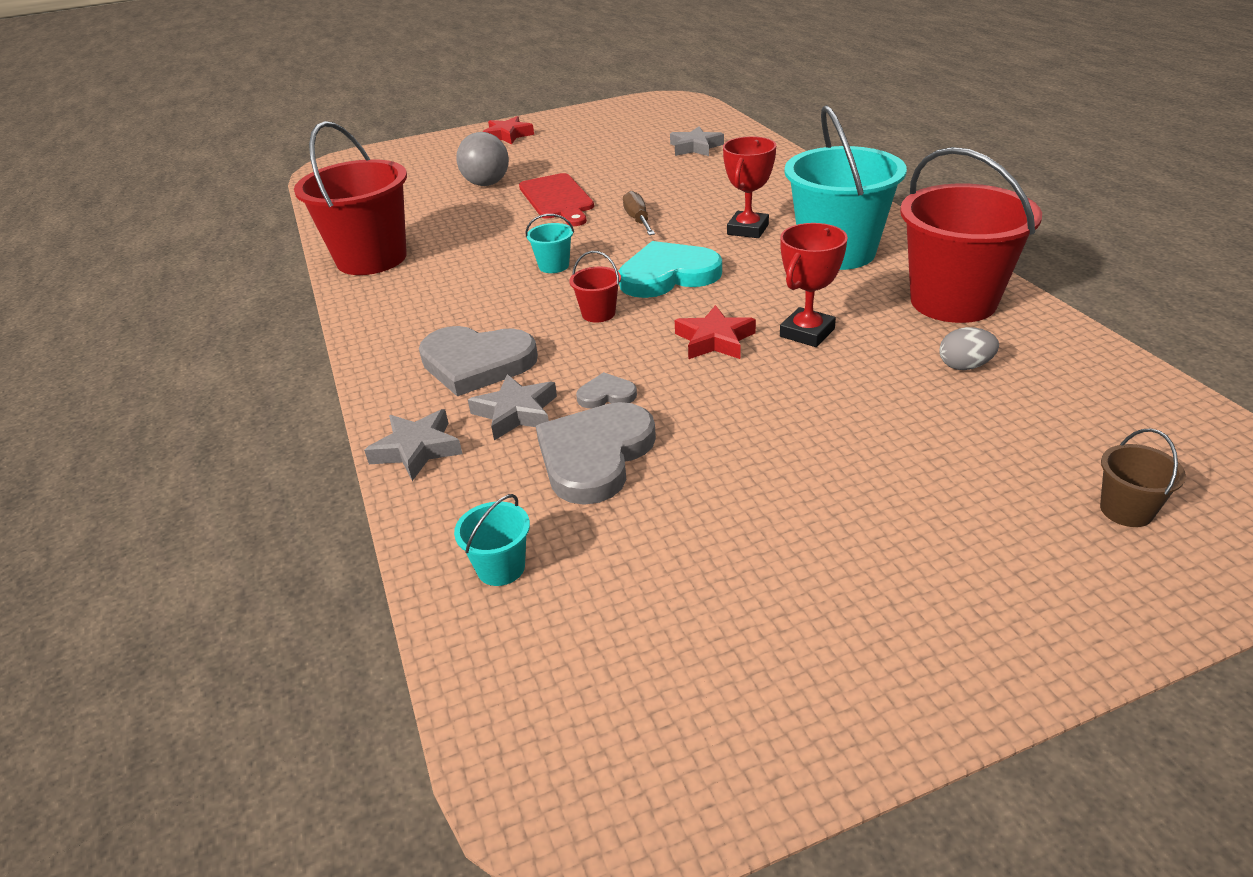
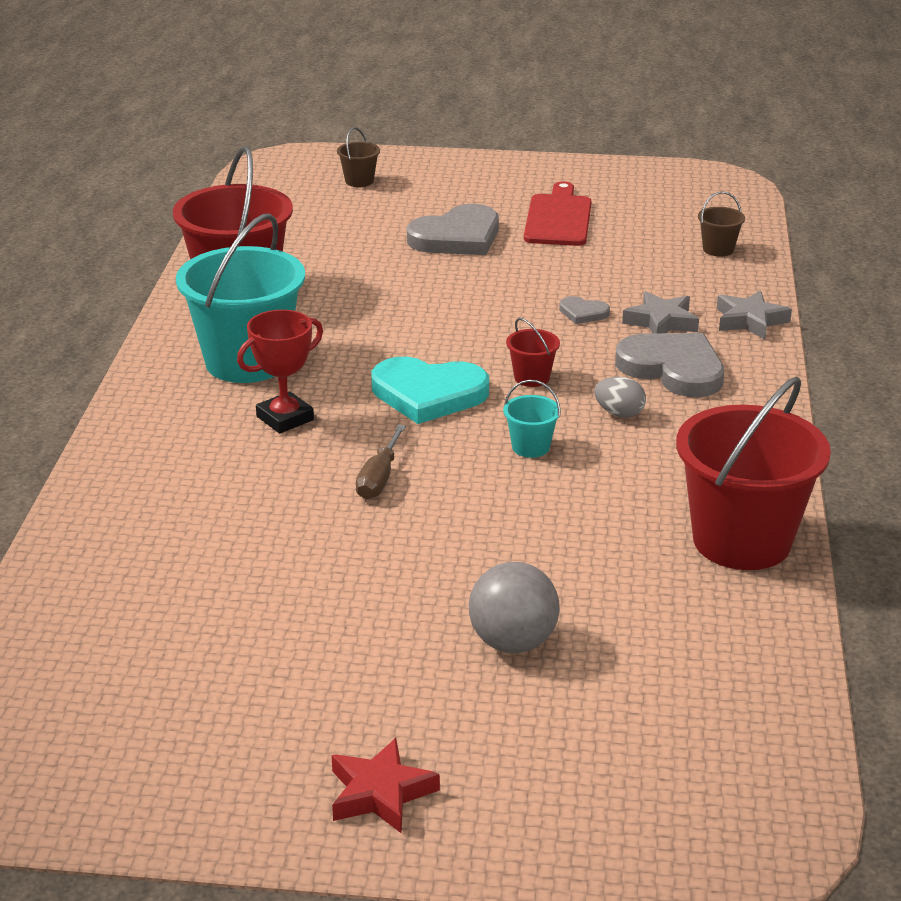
camera: 155 degrees left, 5 degrees down
(501, 568) = (718, 249): turquoise bucket -> brown bucket
(557, 199) = (439, 559): red cutting board -> red cutting board (558, 218)
(595, 456) = (622, 281): grey heart -> grey heart (457, 237)
(695, 147) = (141, 595): grey star -> none
(714, 340) = (459, 323): red star -> none
(807, 333) = (382, 306): red trophy -> none
(964, 366) = (314, 254): grey egg -> grey egg (619, 413)

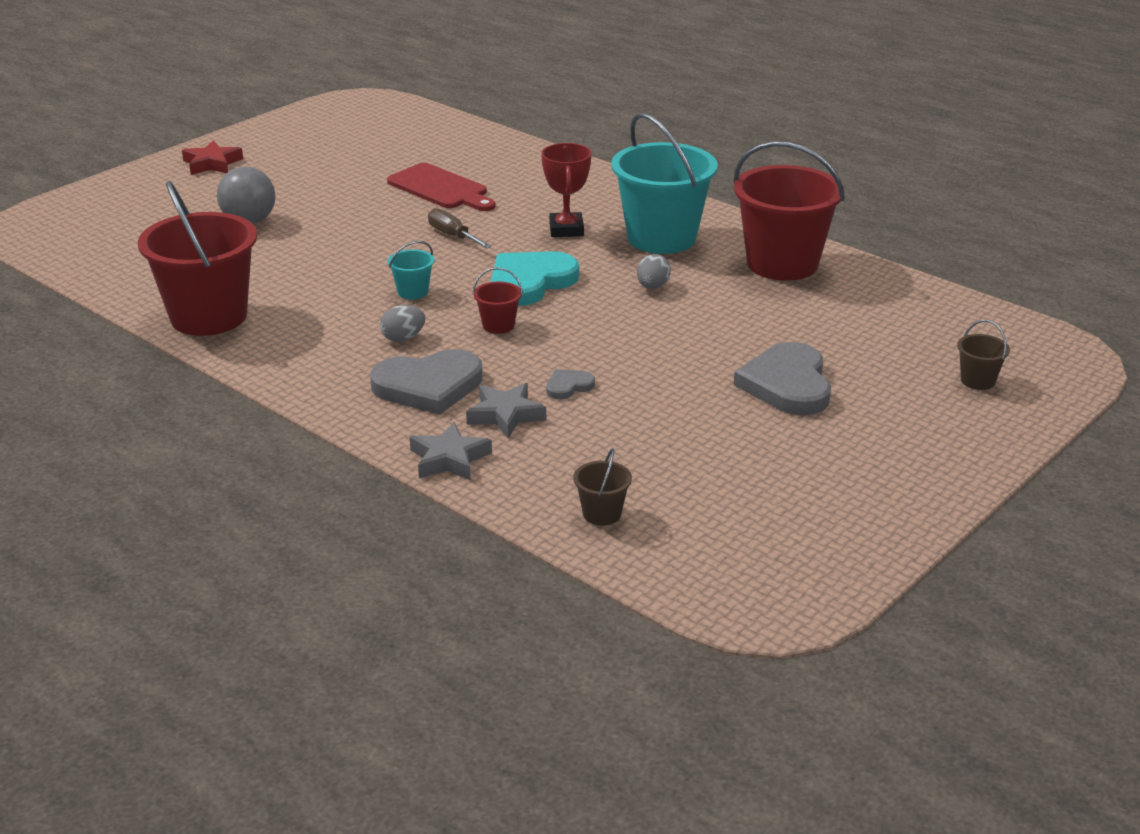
camera: 125 degrees right, 0 degrees up
(360, 333) = (652, 287): none -> grey egg
(558, 218) = (775, 453): red cutting board -> red cutting board (440, 188)

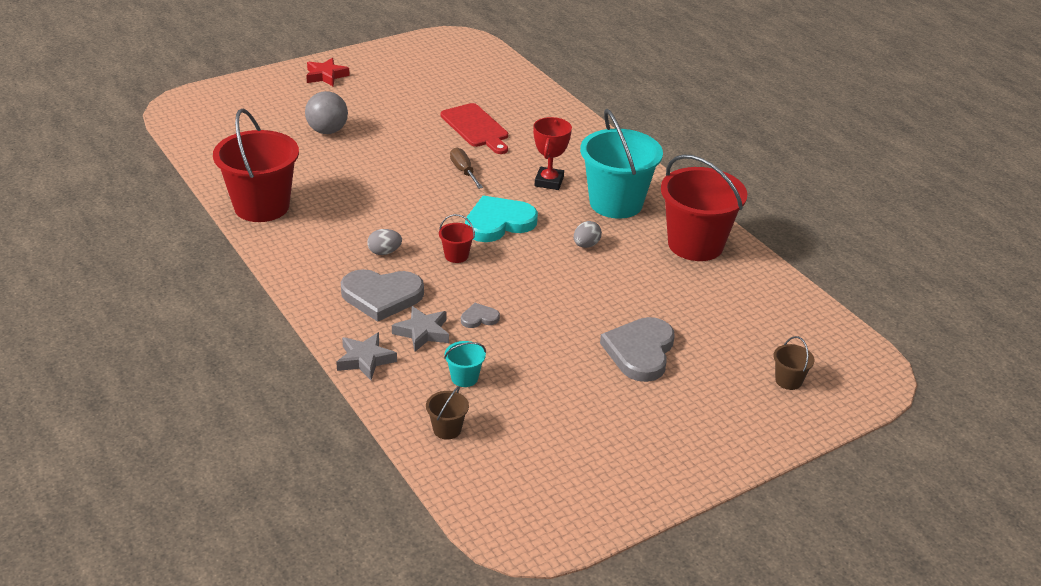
camera: 15 degrees right, 5 degrees up
(413, 292) = (411, 214): turquoise bucket -> turquoise bucket (464, 378)

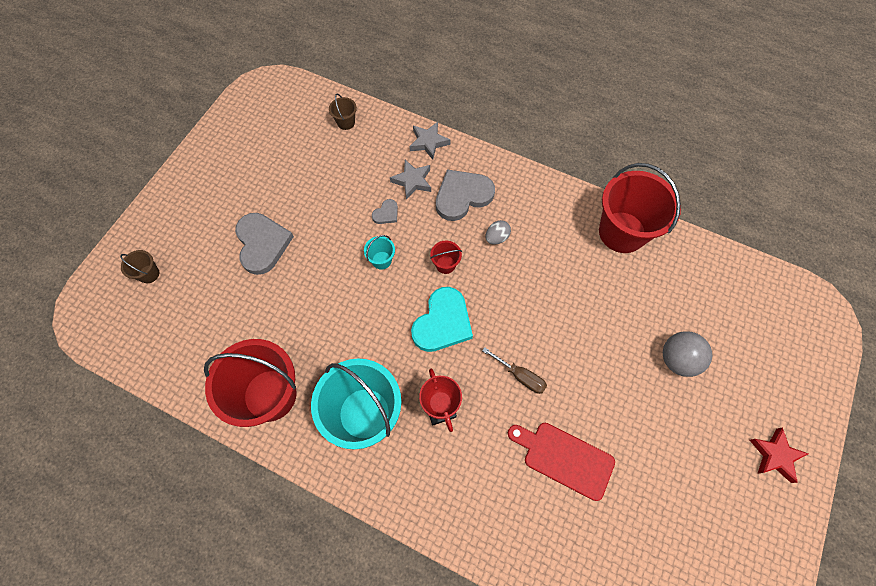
camera: 150 degrees right, 30 degrees up
(464, 378) = (361, 161): turquoise bucket -> turquoise bucket (381, 260)
(586, 245) = (358, 337): grey egg -> none

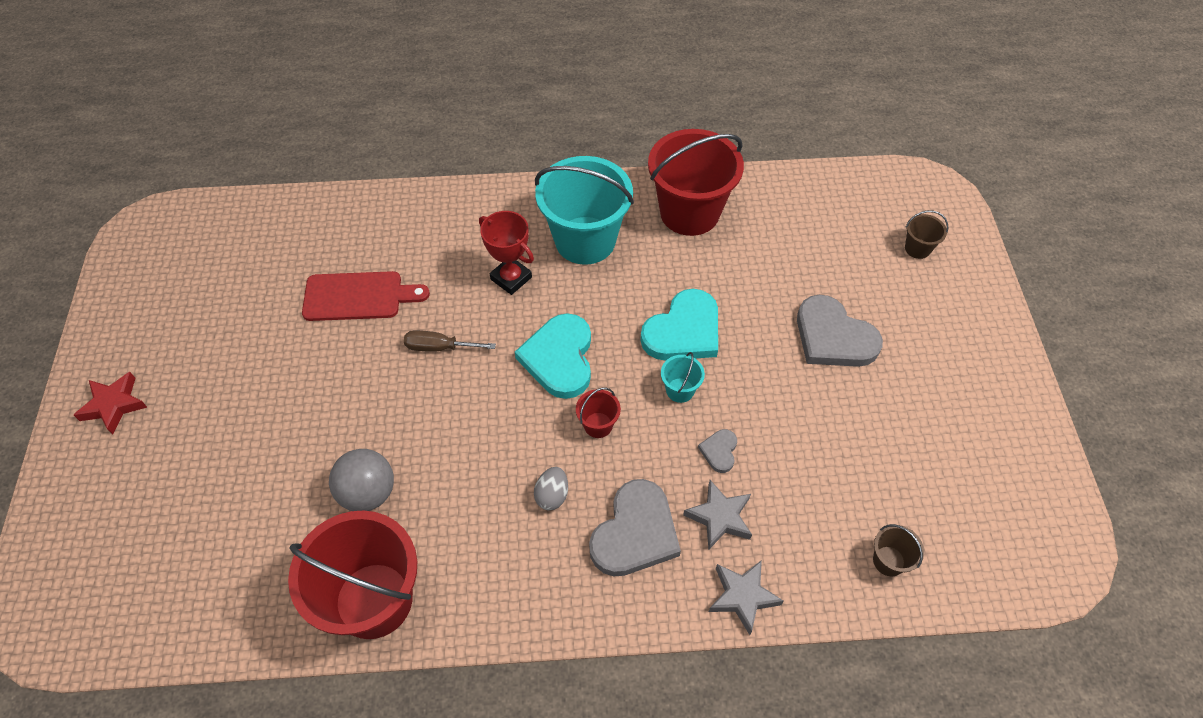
camera: 150 degrees right, 10 degrees down
(349, 298) = (683, 331): none -> turquoise heart
(677, 359) = (250, 455): grey ball -> grey ball (368, 492)

